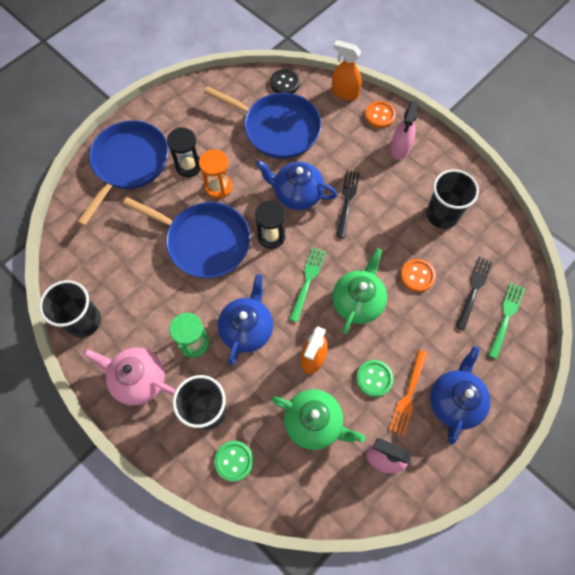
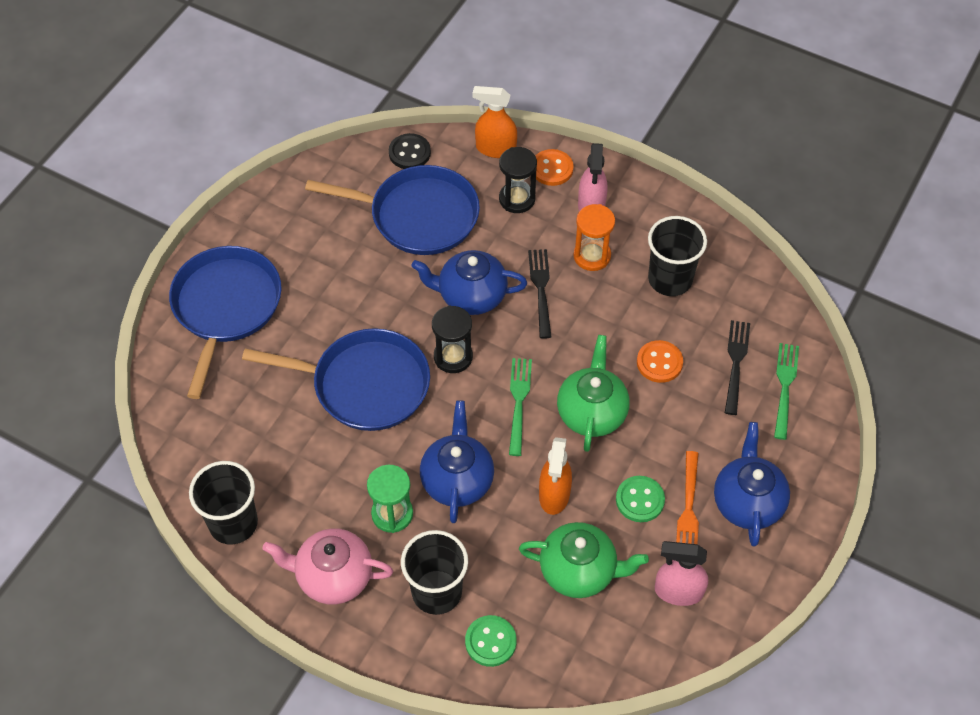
camera: 15 degrees left, 10 degrees down
(188, 166) = (310, 291): black hourglass -> black hourglass (517, 199)
(218, 187) = (361, 310): orange hourglass -> orange hourglass (592, 256)

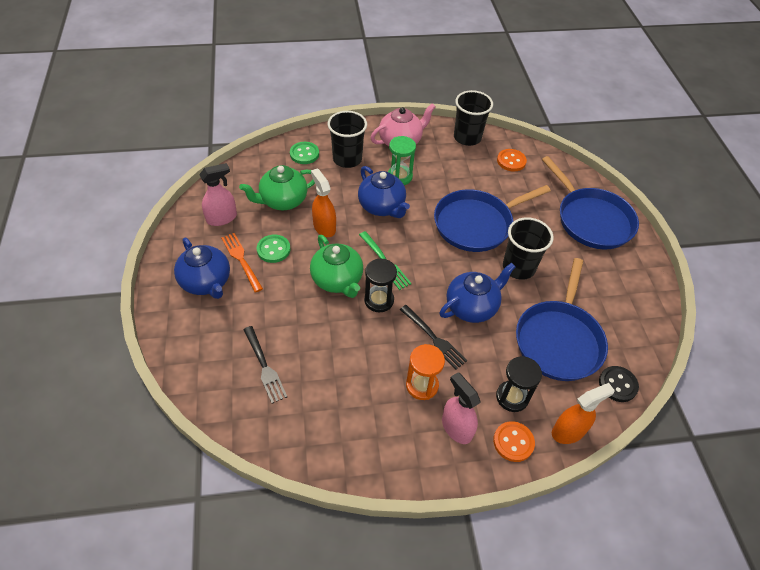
camera: 140 degrees right, 5 degrees down
(418, 216) = (559, 340): blue pan -> blue pan turned 45 degrees counterclockwise
(453, 357) = (445, 265): black hourglass -> black hourglass (379, 300)
(659, 362) = (317, 335): orange button -> orange button (511, 161)
(670, 279) = (353, 403): black cup -> black cup (518, 267)
(785, 387) = (219, 370): green fork -> none

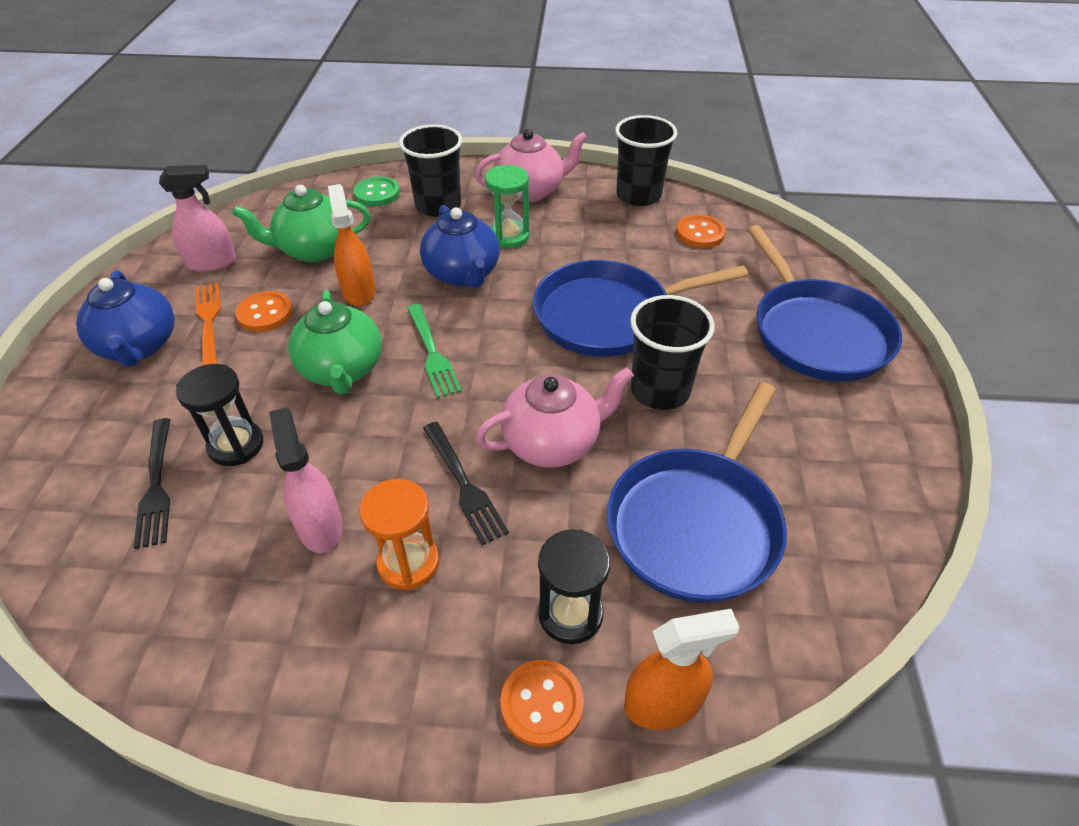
camera: 15 degrees right, 5 degrees down
(273, 249) = (265, 313): green button -> orange button
(379, 300) = (396, 409): black hourglass -> black hourglass (236, 445)
(456, 427) = (441, 653): pink spray bottle -> pink spray bottle (320, 526)
(472, 307) = (553, 442): blue teapot -> pink teapot
(617, 384) = (793, 627): black button -> none

